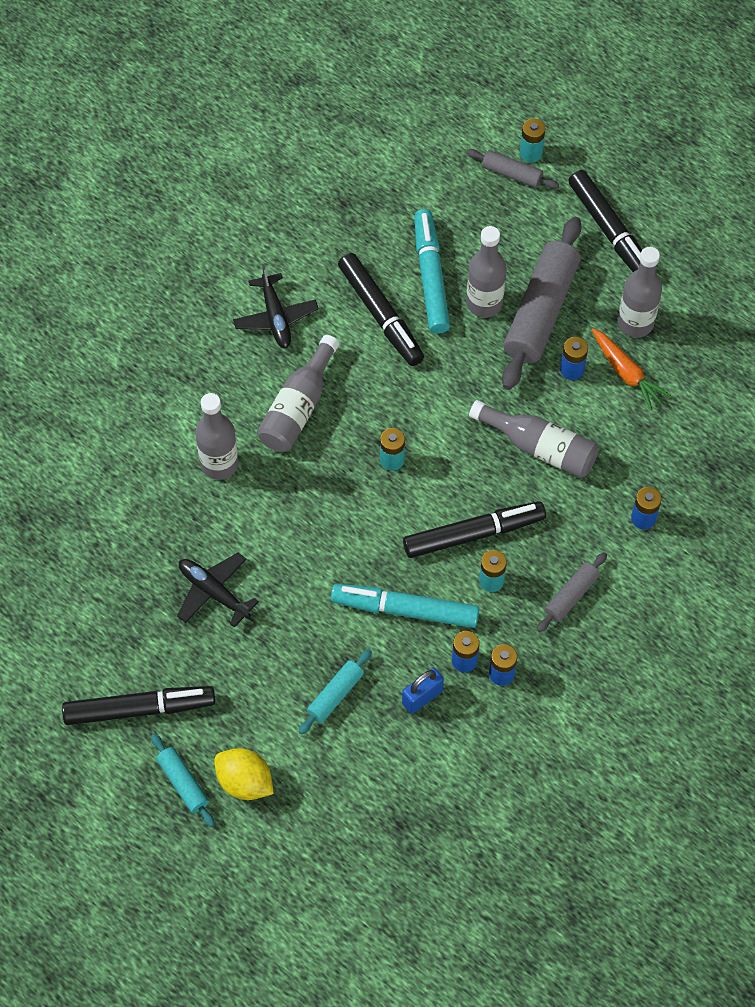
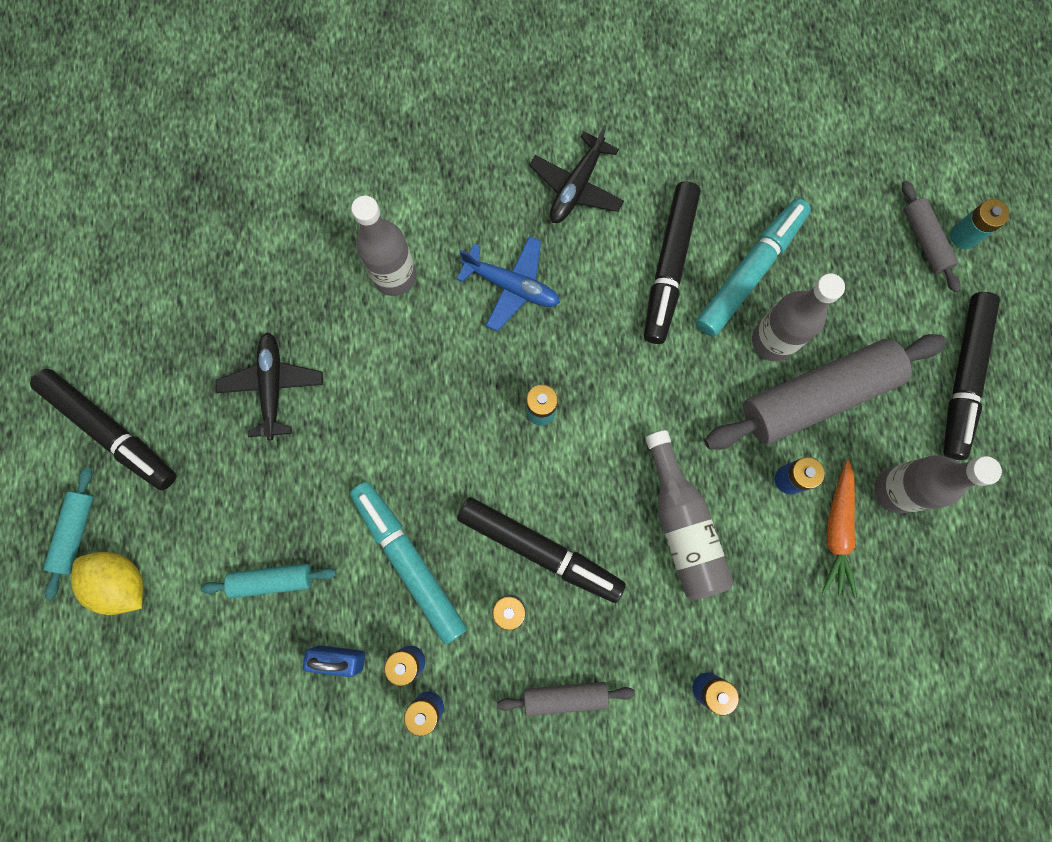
camera: 45 degrees right, 15 degrees up
(245, 782) = (122, 583): yellow lemon -> yellow lemon turned 45 degrees counterclockwise
(298, 407) = (512, 286): grey bottle -> blue plane

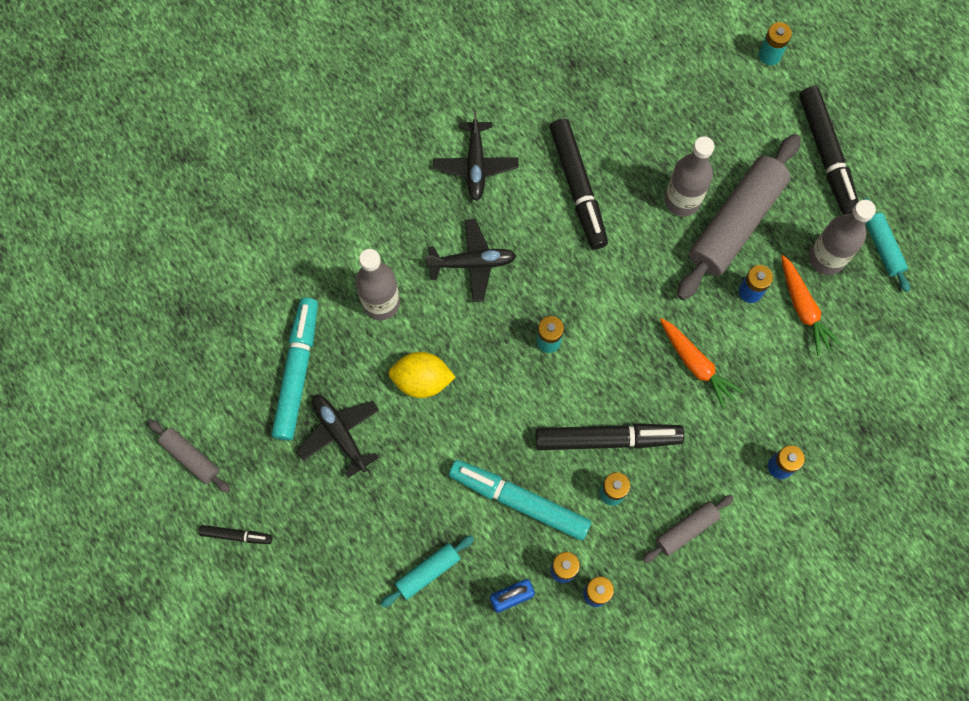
camera: 30 degrees left, 5 degrees down
(75, 533) = (257, 624): turquoise rolling pin -> turquoise rolling pin (883, 247)
(110, 431) = (236, 535): black marker -> black marker, size x0.48
(122, 583) = (316, 639): yellow lemon -> yellow lemon (422, 380)
(512, 286) = (472, 263): blue plane -> black plane
(682, 525) = (696, 365): grey bottle -> orange carrot
(749, 272) = (637, 161): turquoise marker -> turquoise marker (297, 372)
(924, 240) = (745, 72): grey rolling pin -> grey rolling pin (191, 457)

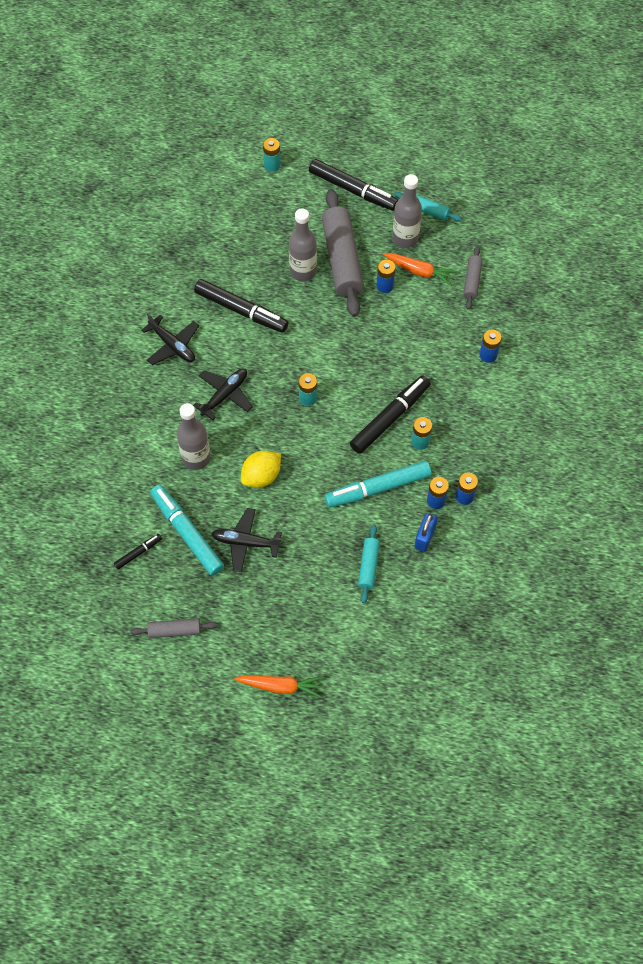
camera: 45 degrees left, 10 degrees down
(236, 535) = (244, 645): black marker -> black marker (138, 553)
(686, 530) = (475, 425): grey rolling pin -> grey rolling pin (472, 281)
(696, 365) = (396, 343): orange carrot -> orange carrot (281, 686)

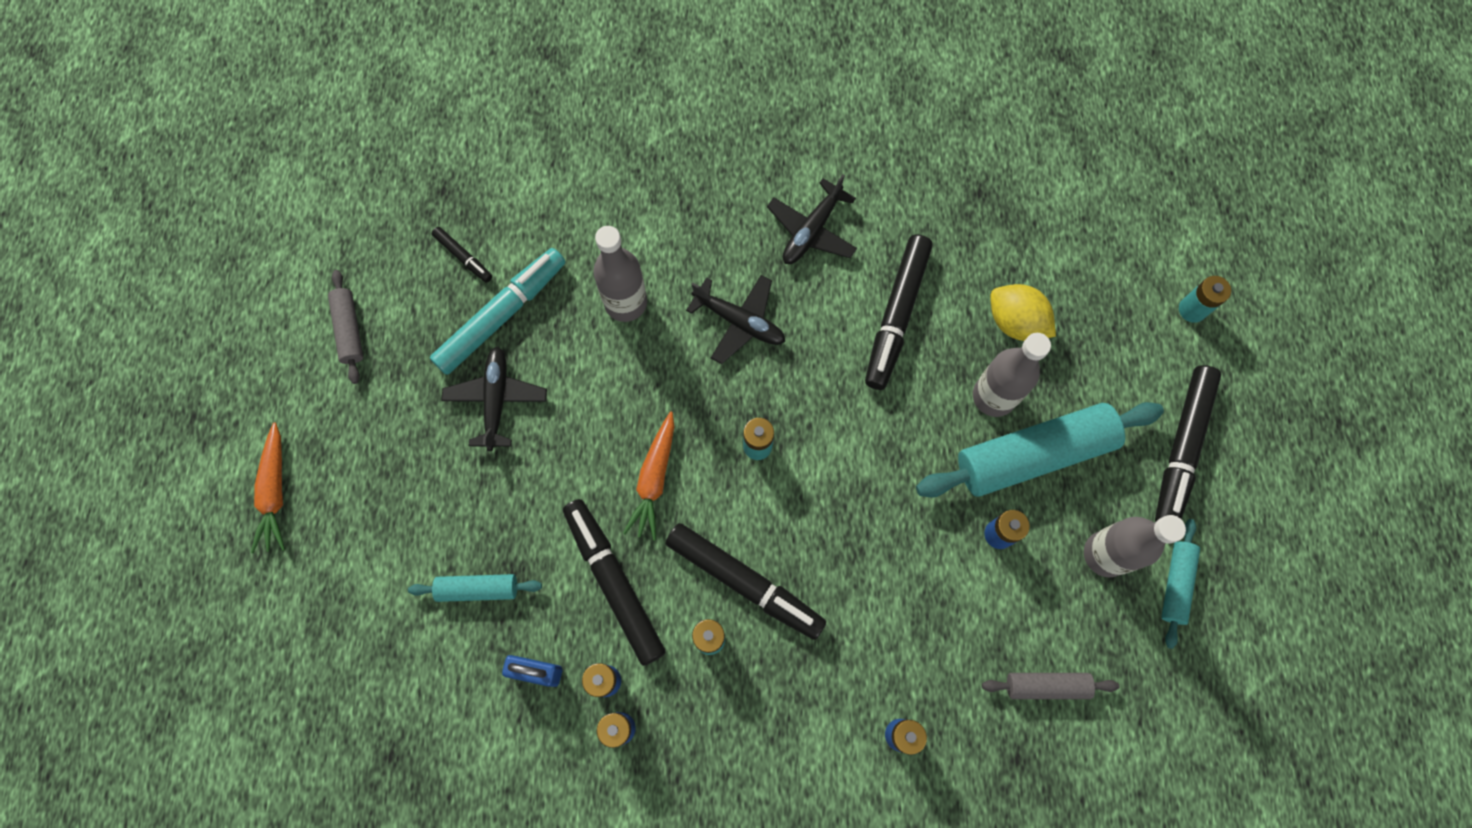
camera: 80 degrees right, 10 degrees up
(261, 476) = (609, 401): yellow lemon -> yellow lemon (1015, 322)
(342, 259) = (1033, 455): grey rolling pin -> turquoise rolling pin
(378, 488) = (614, 583): turquoise marker -> black marker
(419, 271) = (1043, 589): orange carrot -> orange carrot (654, 479)

